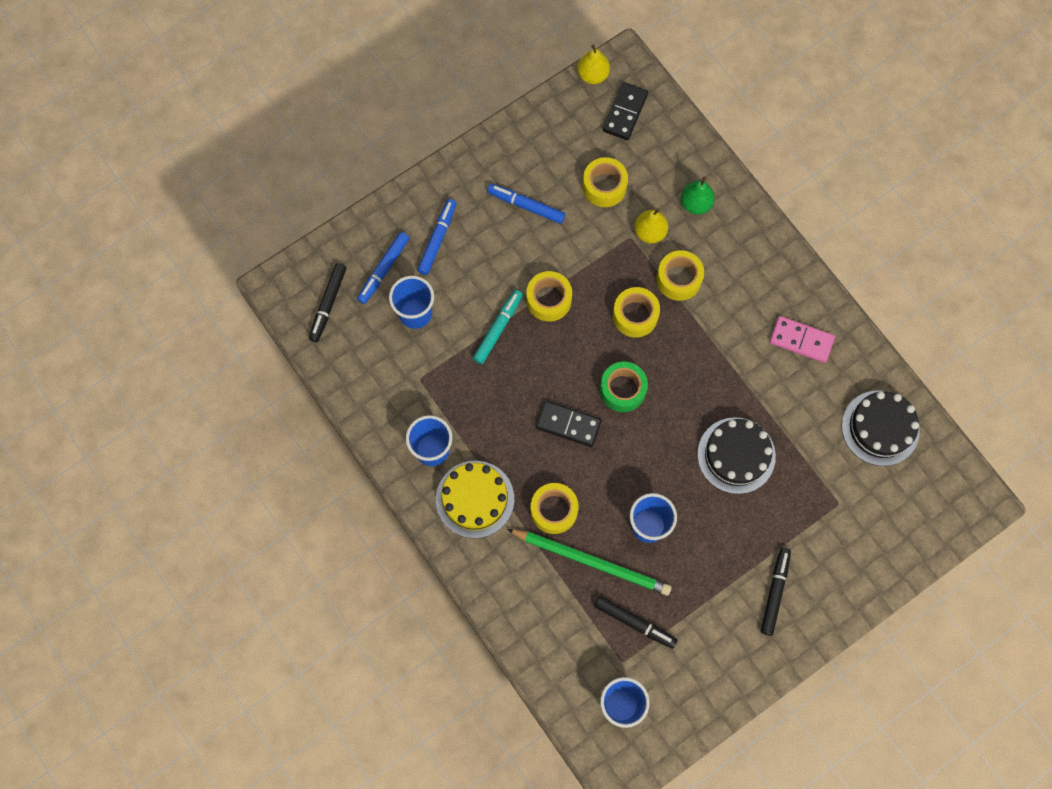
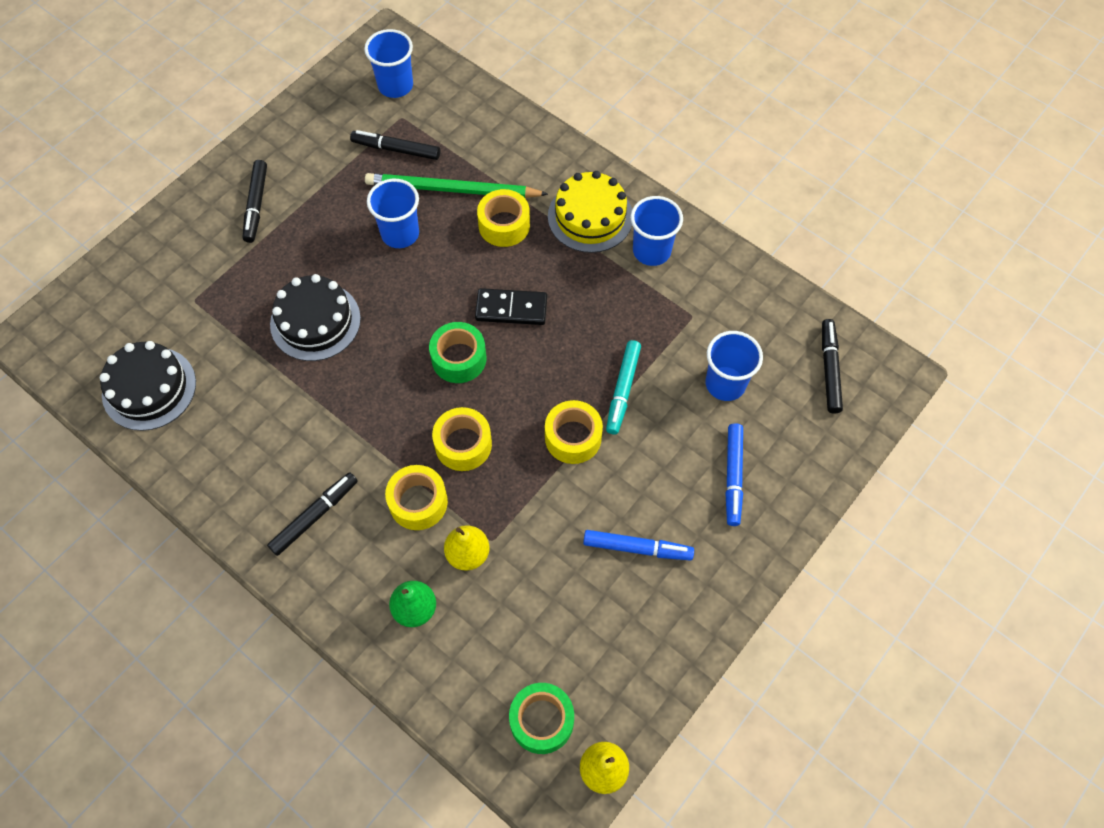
camera: 165 degrees right, 10 degrees down
(384, 270) = (782, 424): blue marker -> none
(604, 186) = (542, 601): yellow tape -> none
(625, 112) = (541, 721): black domino -> green tape
(758, 288) = (314, 516): none -> black marker
(801, 340) = (253, 465): pink domino -> none

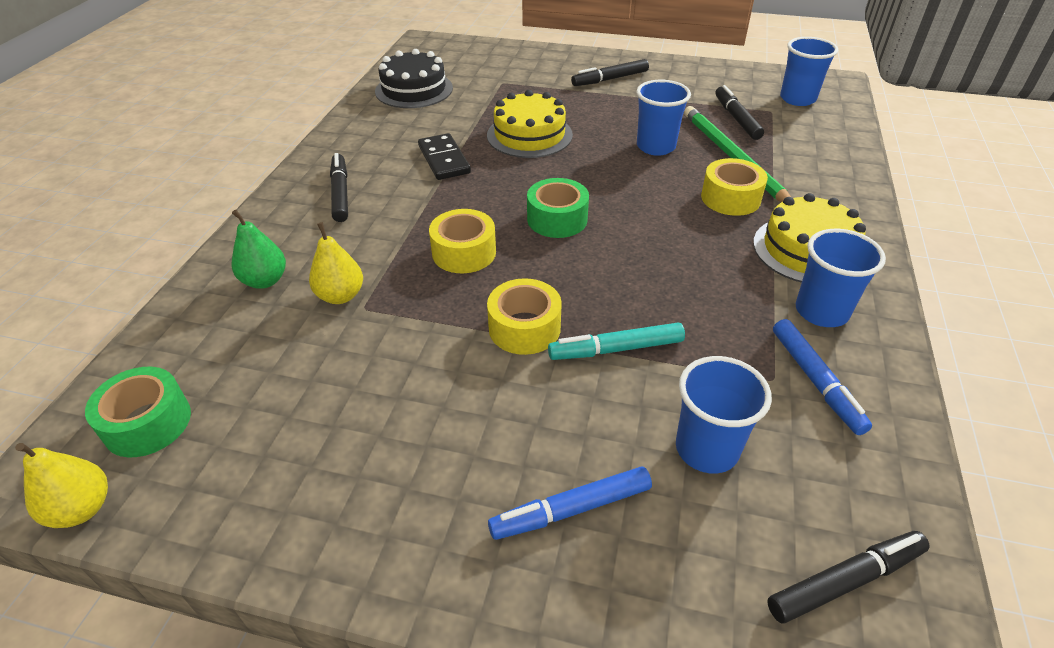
camera: 65 degrees right, 20 degrees down
(314, 516) = (340, 193): black marker -> black marker turned 120 degrees counterclockwise
(315, 321) = (529, 135): black cake -> yellow cake
(418, 502) = (383, 245): yellow tape -> none
(511, 308) = (642, 233): black domino -> black domino (444, 159)
(637, 548) = (409, 436): blue marker -> blue marker (815, 381)

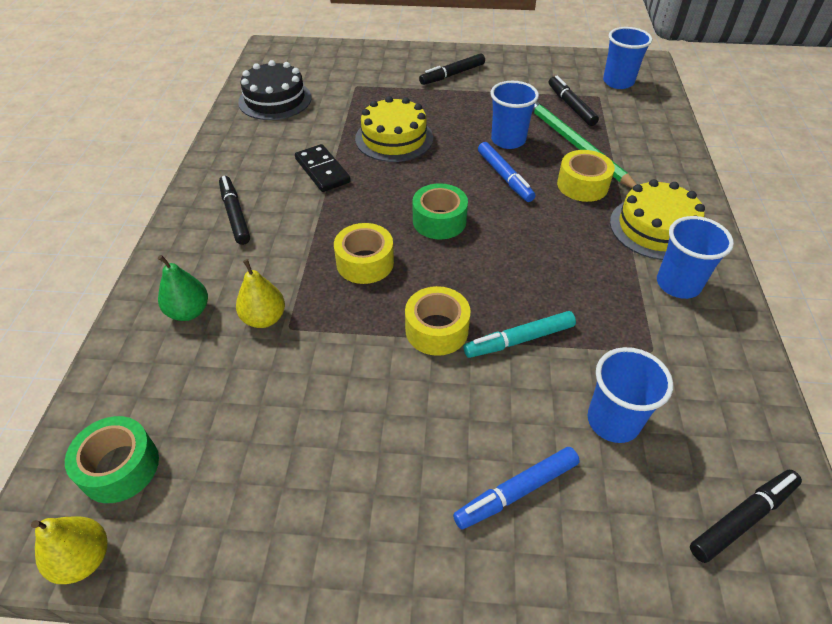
camera: 10 degrees left, 5 degrees up
(815, 381) = (686, 348): blue marker -> blue marker (504, 177)

